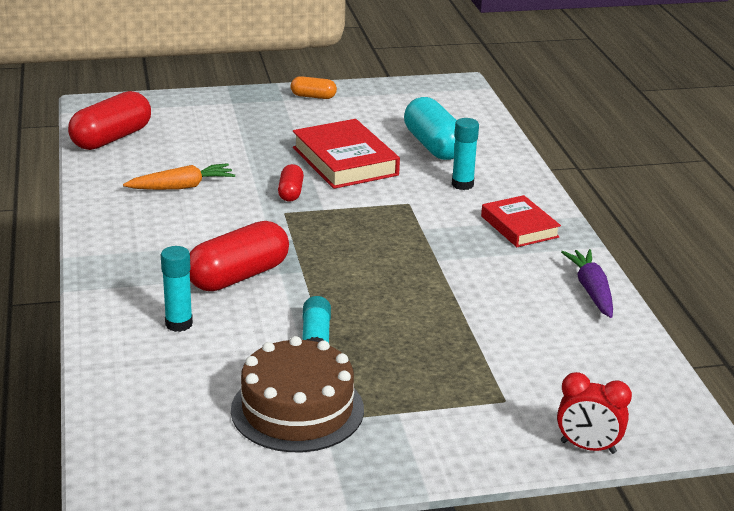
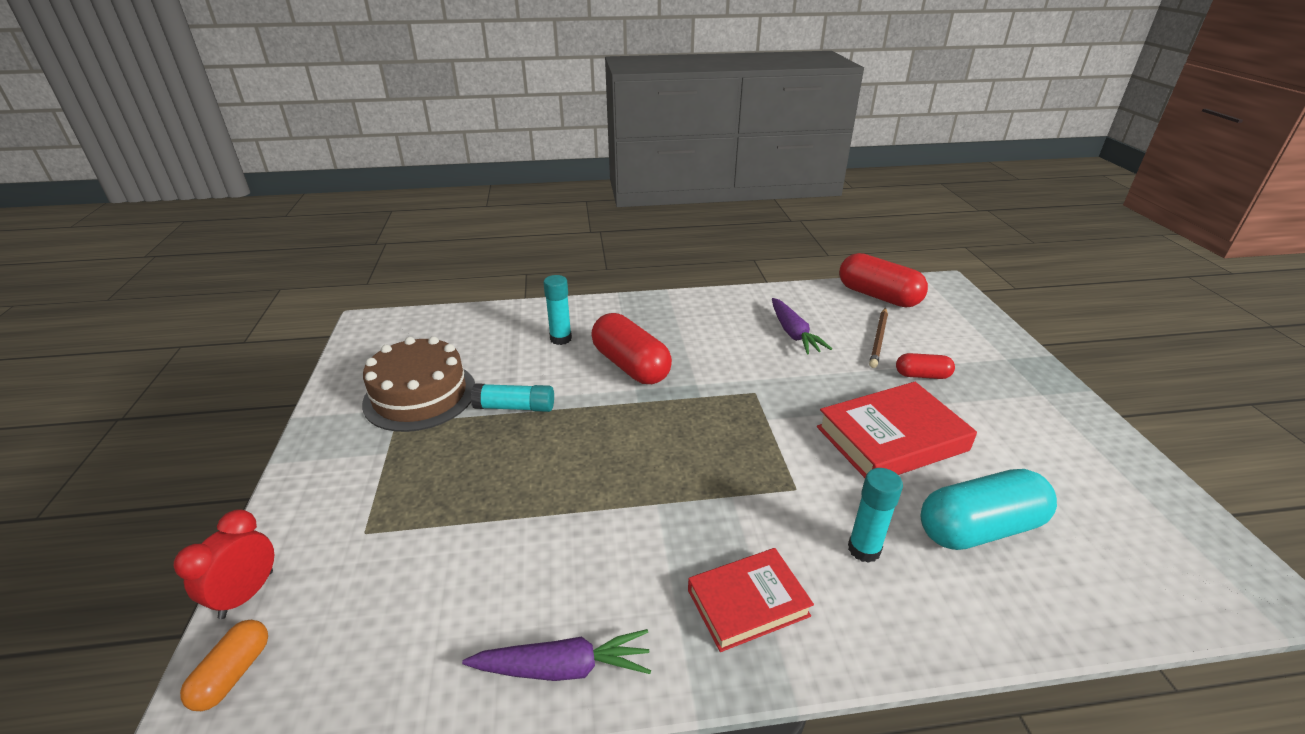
camera: 95 degrees right, 5 degrees up
(181, 187) = (793, 333): orange carrot -> purple carrot
(196, 148) = (879, 339): none -> brown pencil
(291, 193) = (799, 397): red capsule -> red capsule (922, 375)
(313, 96) = (1070, 418): orange capsule -> orange capsule (233, 674)

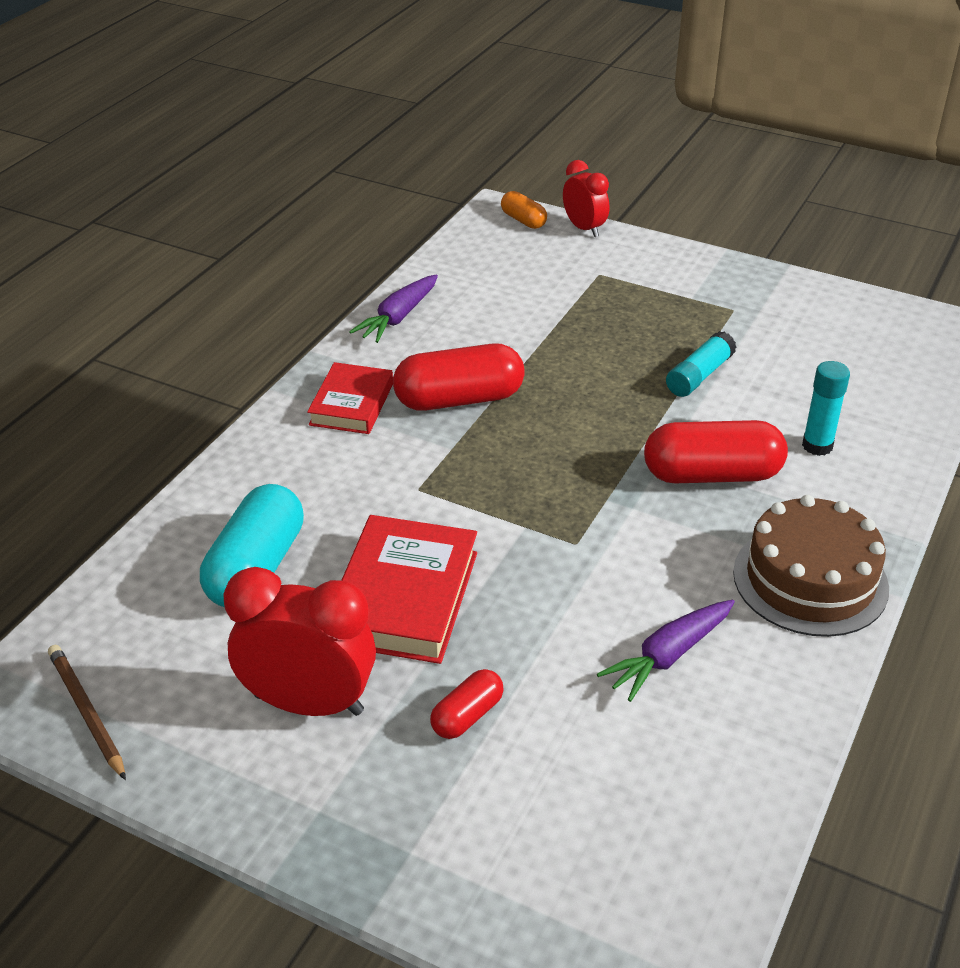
camera: 125 degrees right, 5 degrees up
(420, 395) = (770, 329): brown cake -> brown cake (810, 580)
(793, 333) = (669, 655): purple carrot -> purple carrot turned 60 degrees counterclockwise
(864, 549) = (321, 486): turquoise glue stick -> none
(878, 296) = (697, 845): red capsule -> red capsule (459, 399)
(879, 339) = (579, 739): brown pencil -> brown pencil (86, 713)
(1009, 433) = (309, 703): none -> red clock

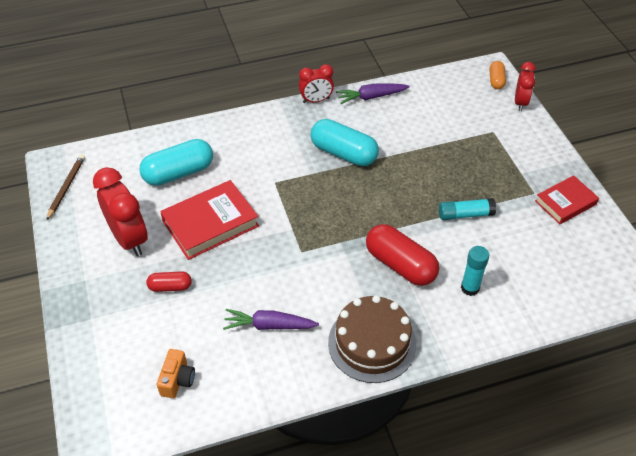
camera: 45 degrees right, 10 degrees up
(329, 361) = (316, 100): none -> red clock
(351, 404) = (299, 126): red book -> red book (565, 203)
(459, 399) = (344, 153): red capsule -> turquoise capsule
(656, 818) = (177, 380): none -> orange camera

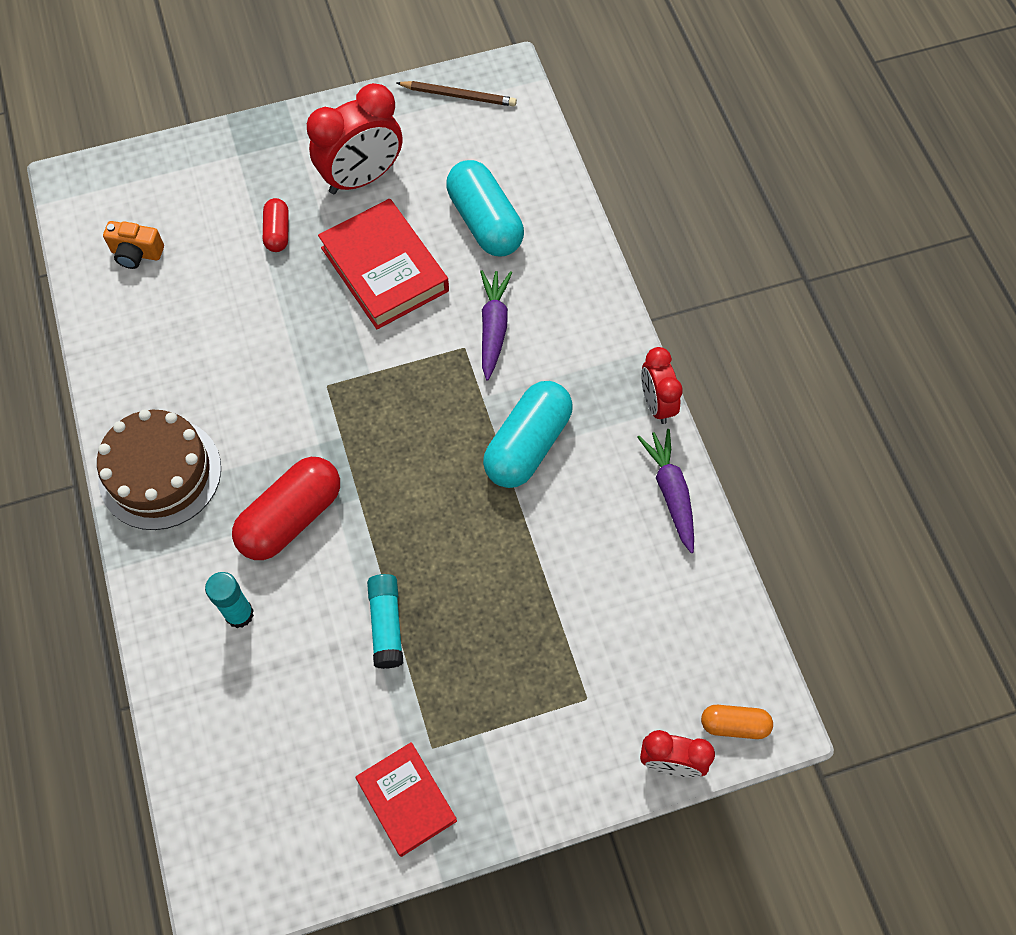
camera: 90 degrees right, 15 degrees up
(269, 325) = (203, 349): purple carrot -> purple carrot (493, 328)

